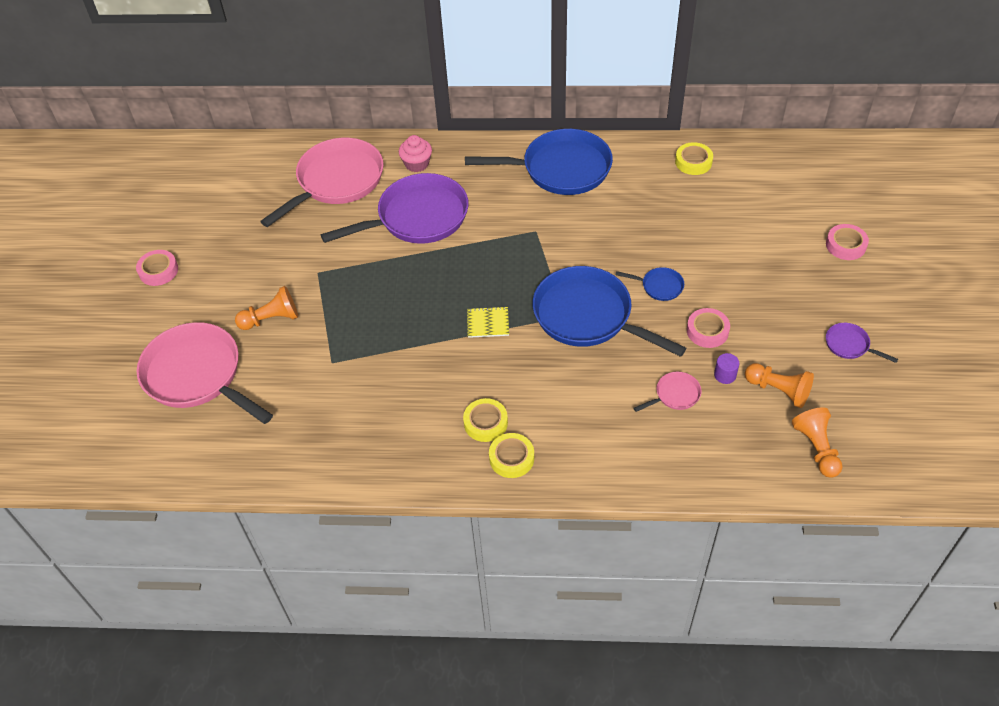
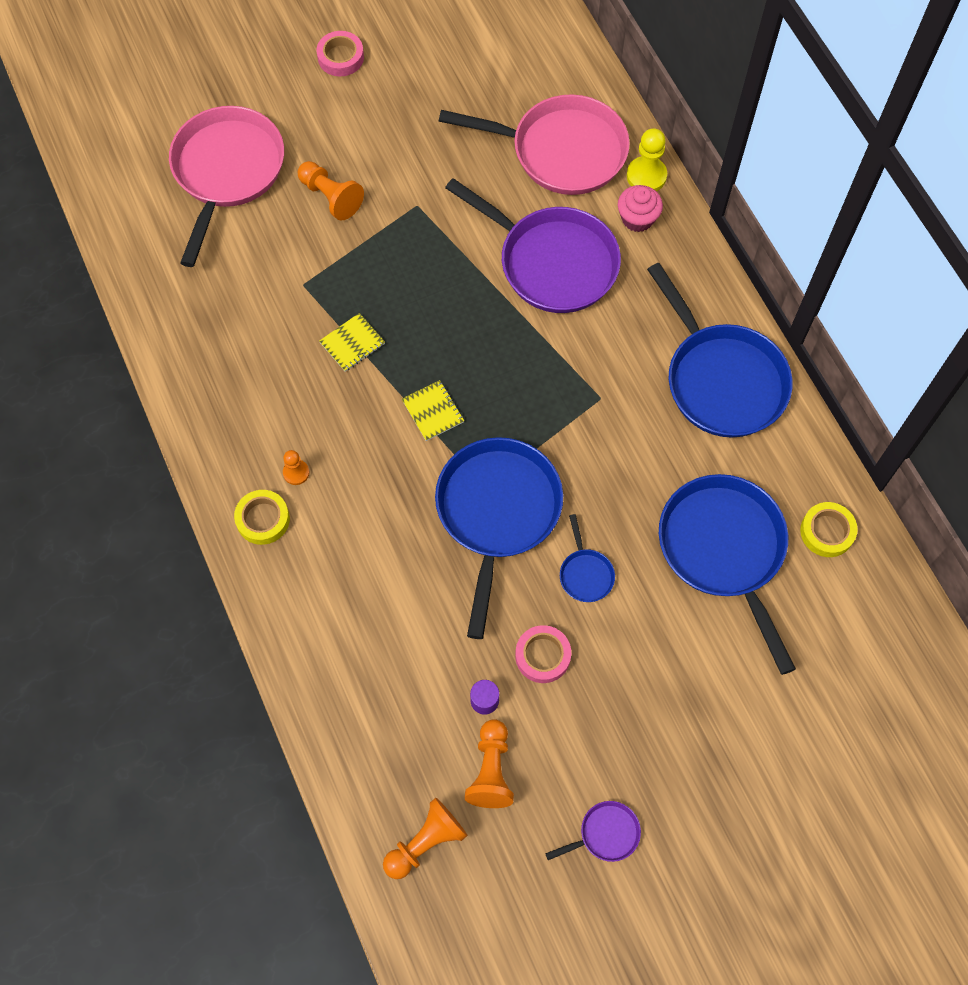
camera: 60 degrees right, 15 degrees up
(389, 148) = (646, 176): none -> yellow pawn
(402, 350) = (352, 343): none -> yellow notebook
(485, 423) = (296, 473): yellow tape -> orange pawn
(675, 395) = (428, 655): pink pan -> none
(680, 212) = (724, 551): none -> blue pan
(845, 245) = (779, 777): pink tape -> none
(849, 345) = (605, 834): purple pan -> purple pan turned 60 degrees clockwise

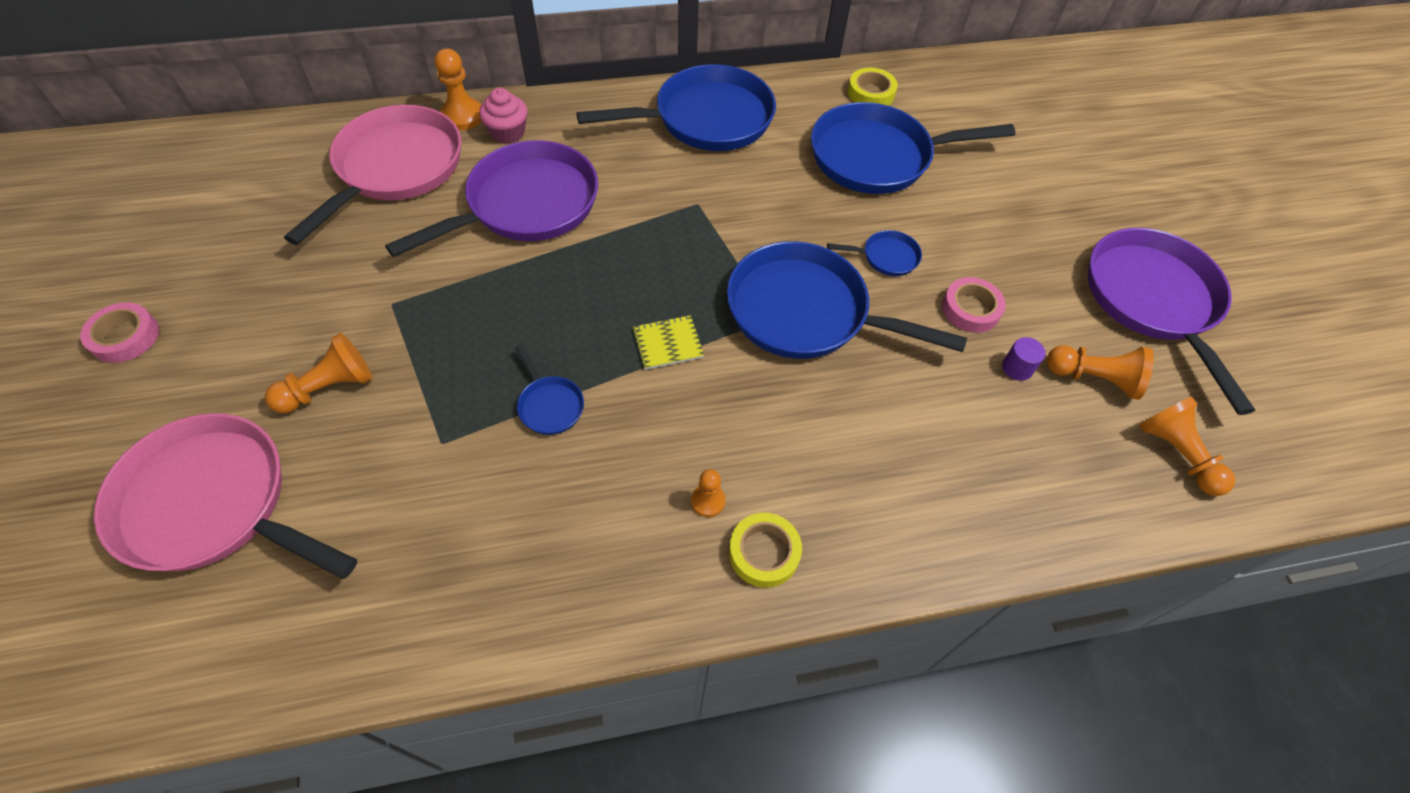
camera: 80 degrees left, 10 degrees down
(352, 343) = (549, 405): yellow notebook -> blue pan
(605, 834) = (1153, 301): purple pan -> purple pan, size x2.34
(646, 176) = (462, 116): yellow pawn -> orange pawn

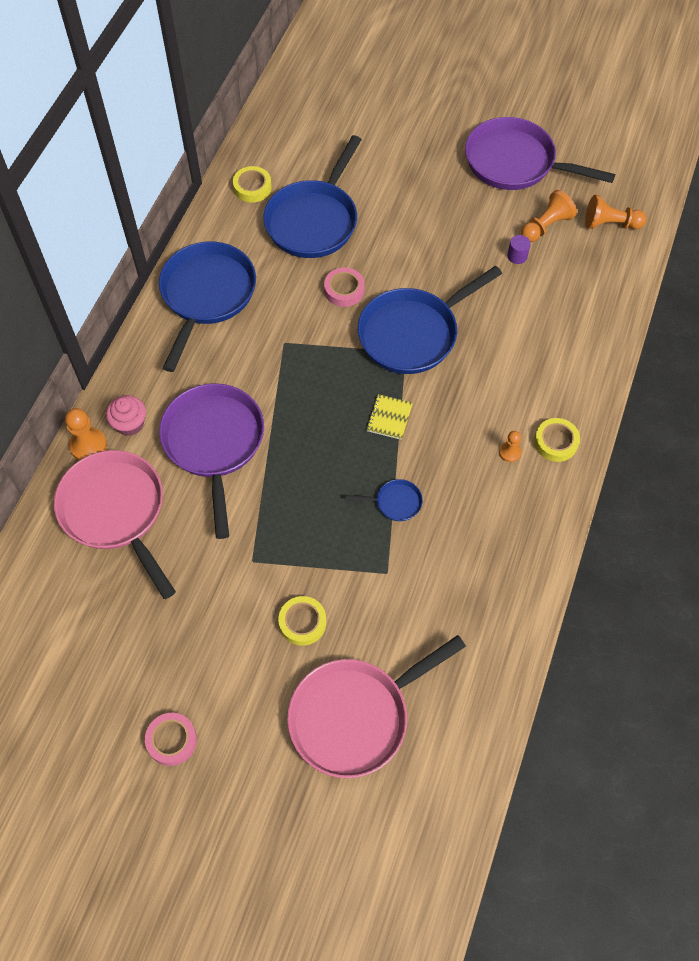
camera: 55 degrees left, 5 degrees up
(329, 388) = (302, 622): orange pawn -> yellow tape
(886, 257) = (399, 267): blue pan -> none
(970, 309) = (464, 251): pink tape -> pink tape (344, 290)

